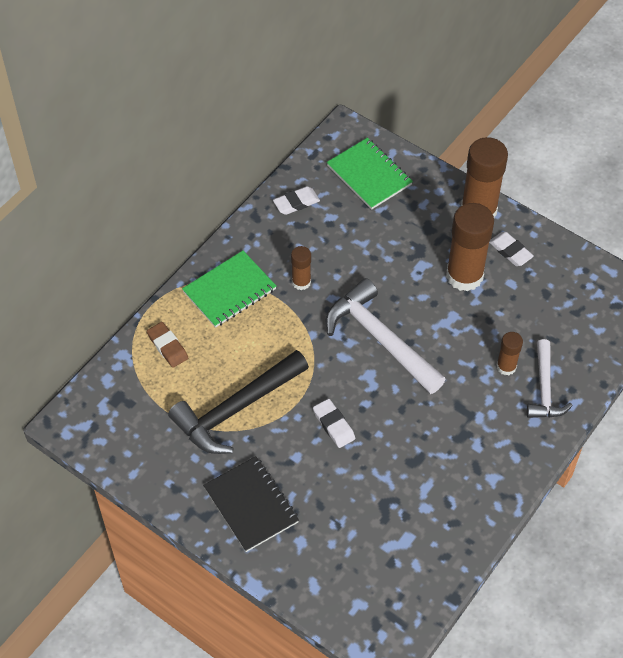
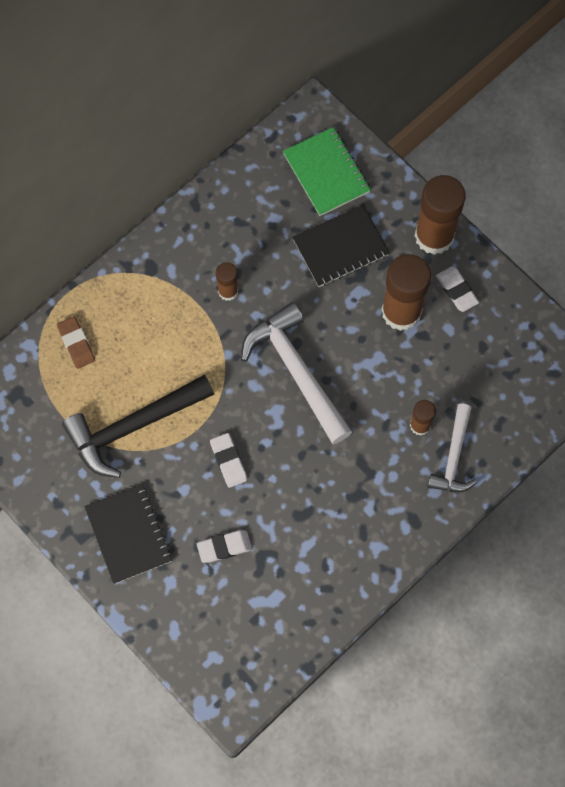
camera: 10 degrees right, 15 degrees up
(229, 290) = (151, 289): green notebook -> none
(296, 203) = (241, 194): white eraser -> white eraser (224, 547)
(396, 232) = (340, 247): none -> black notebook

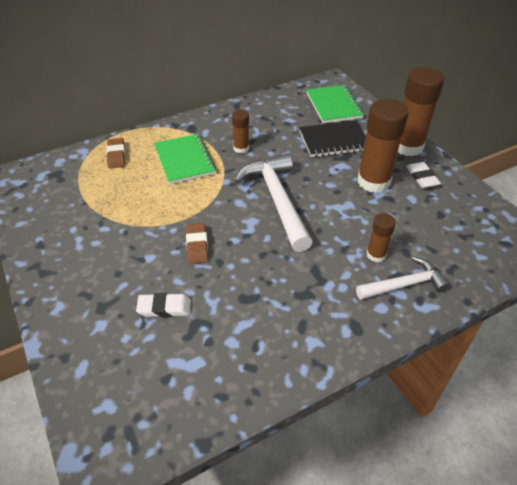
camera: 15 degrees right, 25 degrees down
(128, 534) = (84, 279): black notebook -> none
(133, 427) = (130, 208): black hammer -> none
(165, 331) = (184, 160): none -> green notebook
(228, 461) = (197, 246): white eraser -> brown eraser
(454, 457) = (404, 284): white hammer -> white hammer turned 135 degrees counterclockwise

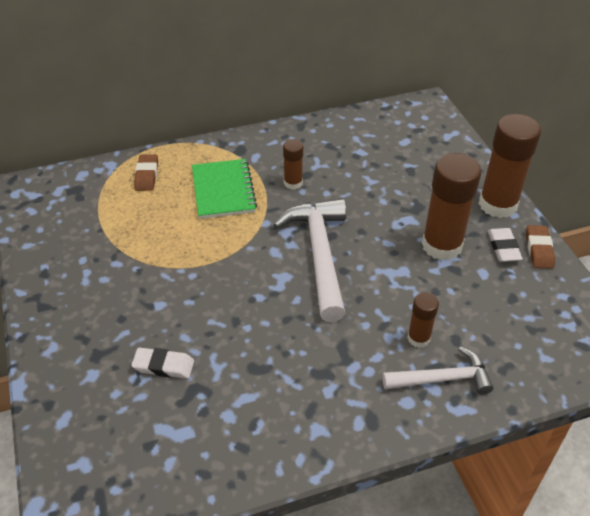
camera: 10 degrees right, 0 degrees up
(197, 246) = (215, 298): brown eraser -> brown eraser (539, 249)
(333, 106) = (420, 139): green notebook -> none
(334, 141) = (407, 186): black notebook -> none

